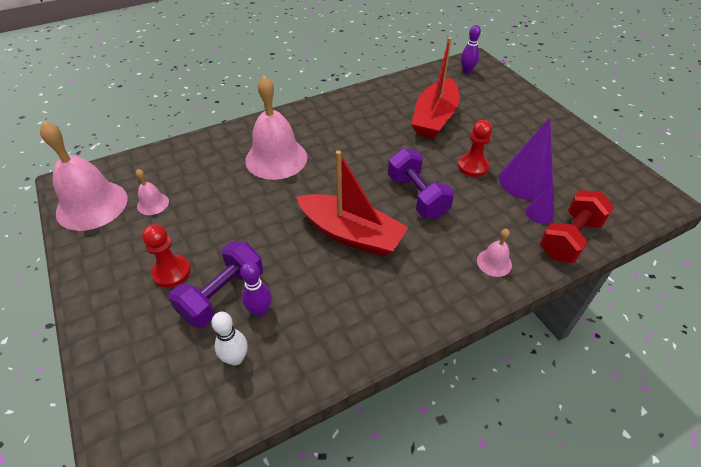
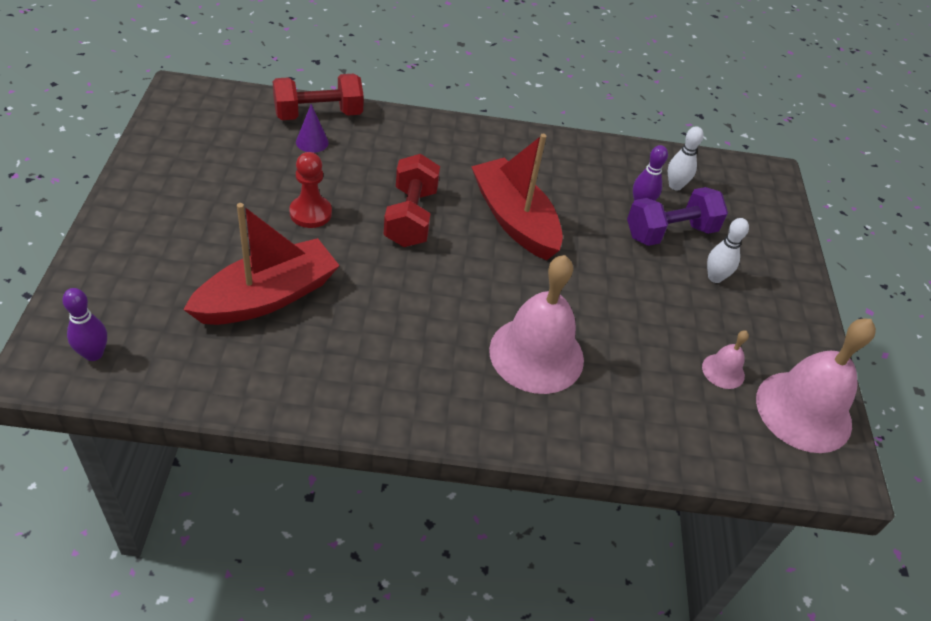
camera: 155 degrees left, 0 degrees up
(171, 272) = (715, 277): red pawn -> white bowling pin
(417, 196) = (410, 217): purple dumbbell -> red dumbbell
(494, 262) = (408, 135): pink bell -> none
(526, 181) = (279, 170): purple cone -> none

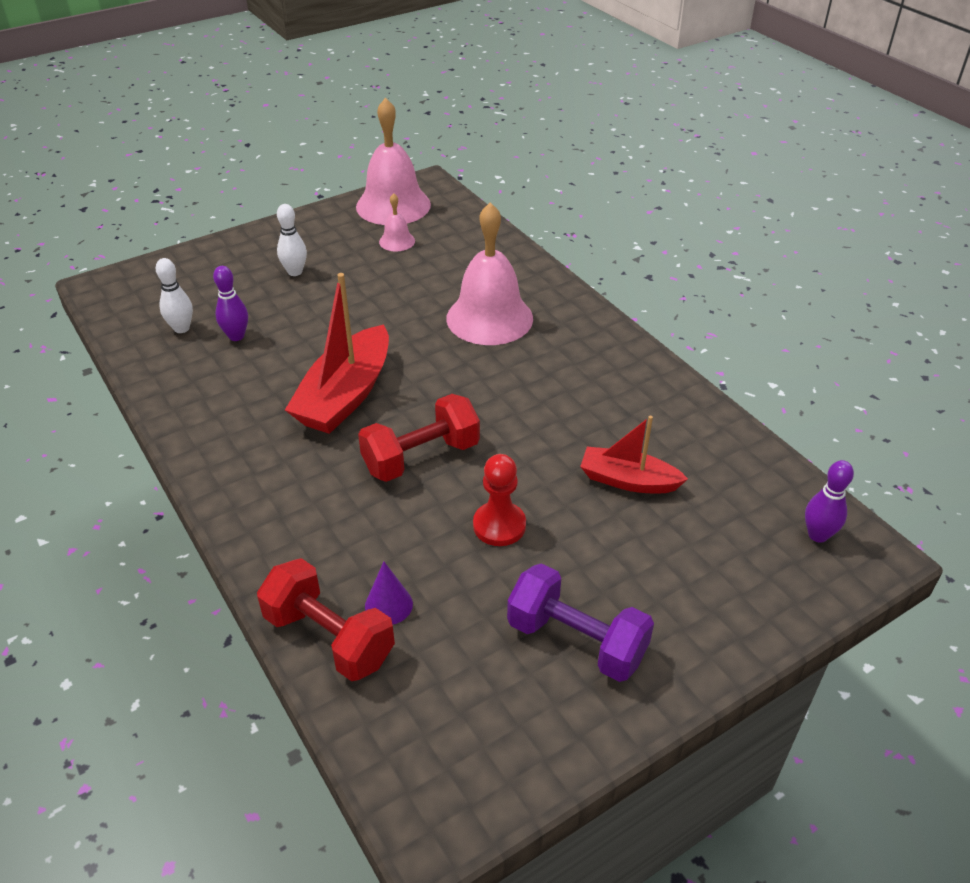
camera: 120 degrees left, 5 degrees down
(267, 297) = (628, 480): red boat -> red boat, size x0.61
(670, 232) = (260, 309): purple dumbbell -> purple dumbbell (576, 641)

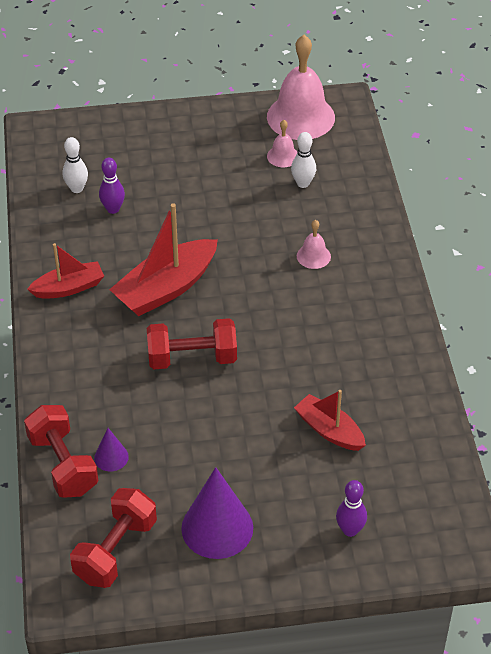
camera: 25 degrees right, 5 degrees up
(225, 430) = (69, 288): none -> red boat
(295, 272) = (185, 162): white bowling pin -> white bowling pin (303, 183)
(465, 724) = (116, 550): none -> red dumbbell
(489, 318) = (313, 256): pink bell -> pink bell, size x0.46
(499, 525) = (216, 430): red pawn -> none
(576, 641) = (217, 528): purple dumbbell -> purple cone
(818, 535) = (439, 522): purple bowling pin -> purple bowling pin (350, 530)

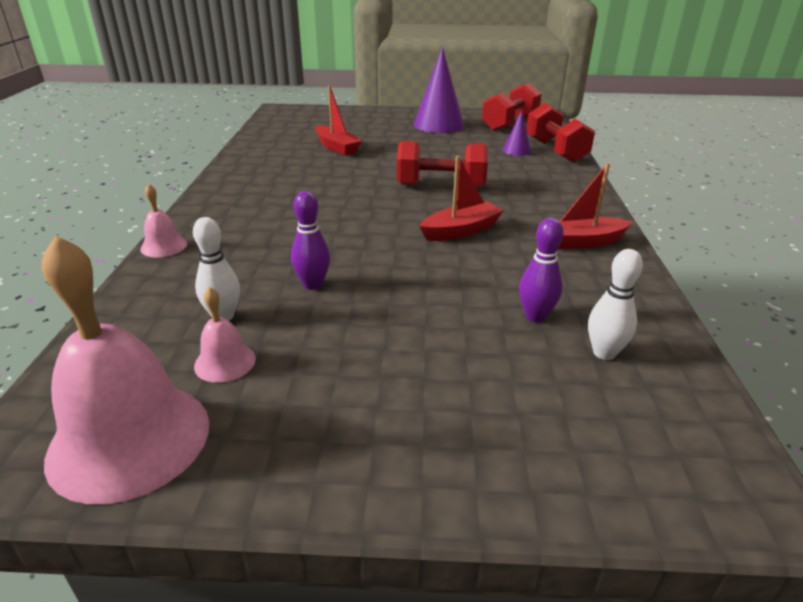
camera: 170 degrees left, 15 degrees down
(166, 288) = (461, 231): red boat -> red boat, size x0.61
(313, 256) = (271, 239): pink bell -> pink bell (164, 246)
(350, 530) = (349, 118): purple bowling pin -> purple bowling pin (313, 284)

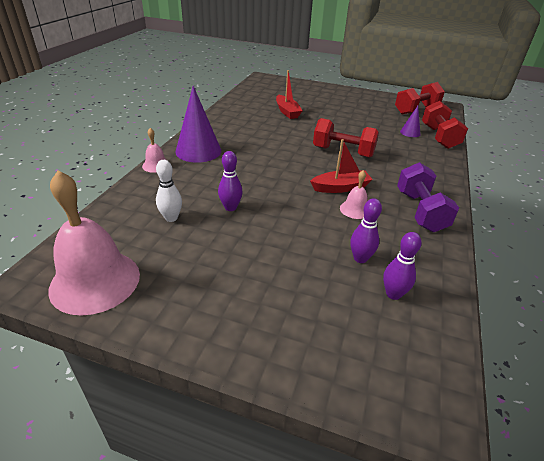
camera: 15 degrees right, 5 degrees up
(225, 362) = (161, 247): pink bell -> pink bell (355, 209)
(439, 125) = (364, 104): purple cone -> purple cone (198, 151)
(581, 242) = (420, 211): red boat -> purple dumbbell
(604, 353) = (393, 294): white bowling pin -> purple bowling pin

